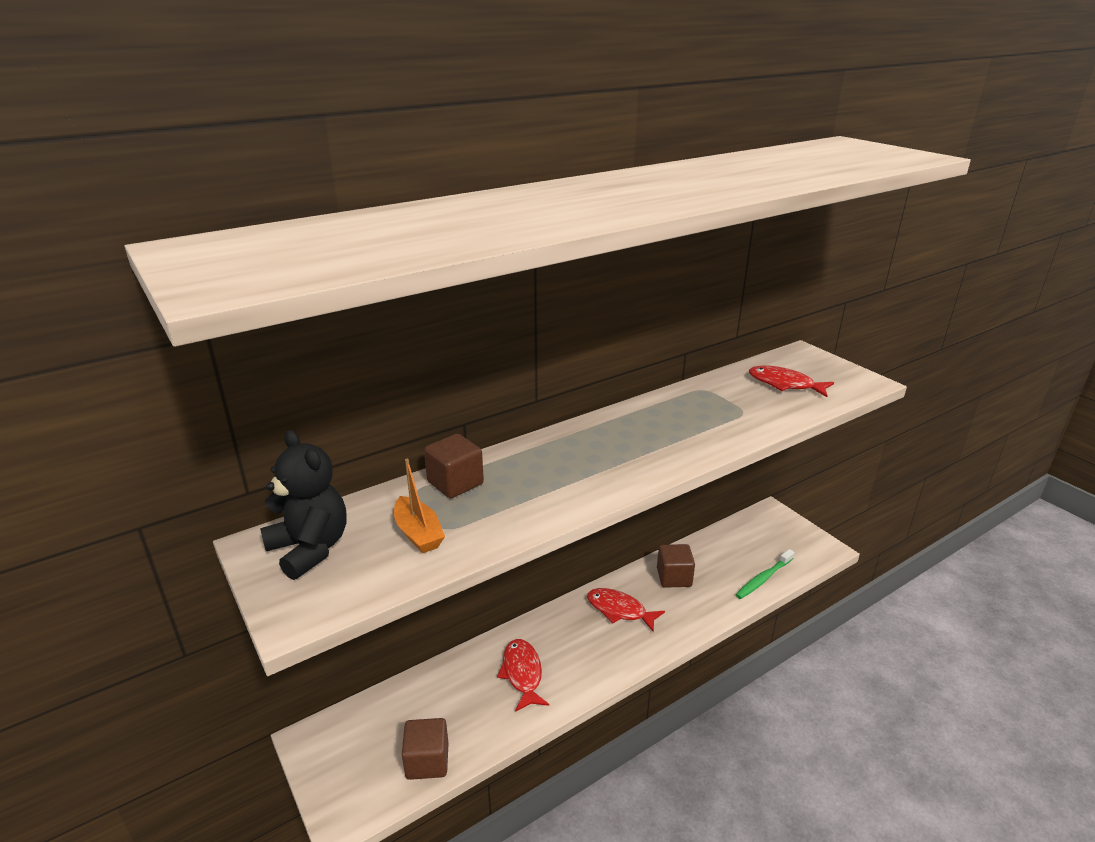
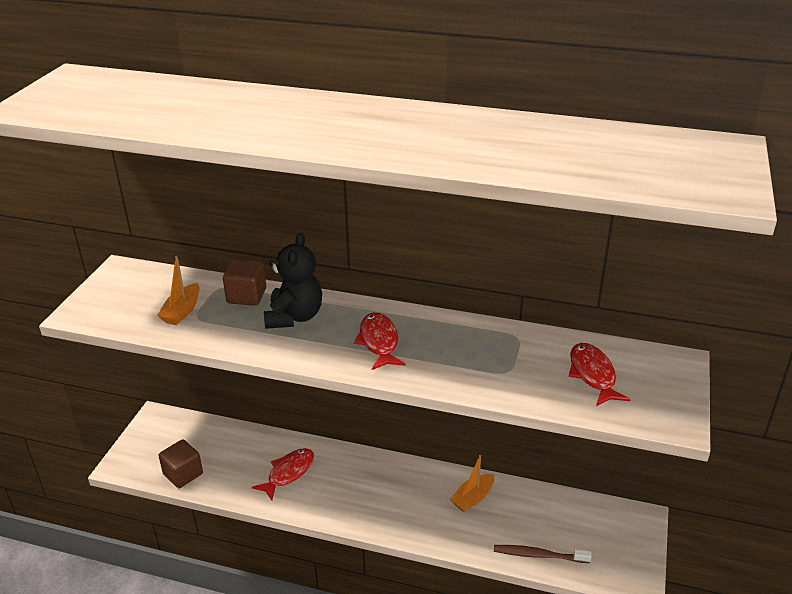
camera: 50 degrees right, 5 degrees up
(310, 549) = (132, 286): black teddy bear -> black teddy bear (294, 317)
(619, 610) = (400, 487): red fish -> red fish (379, 342)
(674, 577) = (473, 498): brown cube -> orange boat
(763, 578) = (538, 555): green toothbrush -> brown toothbrush

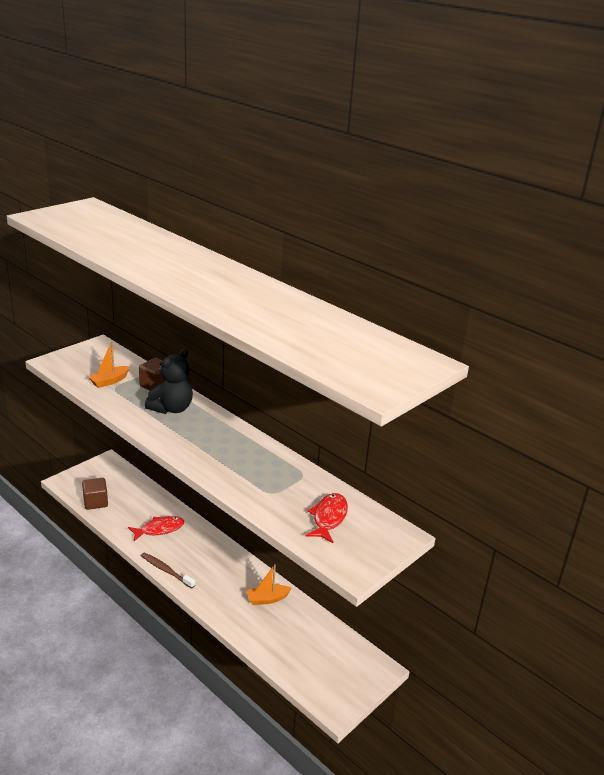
camera: 25 degrees right, 5 degrees down
(379, 342) = (208, 443): red fish -> none
(538, 555) = (280, 656): brown toothbrush -> brown toothbrush (166, 570)

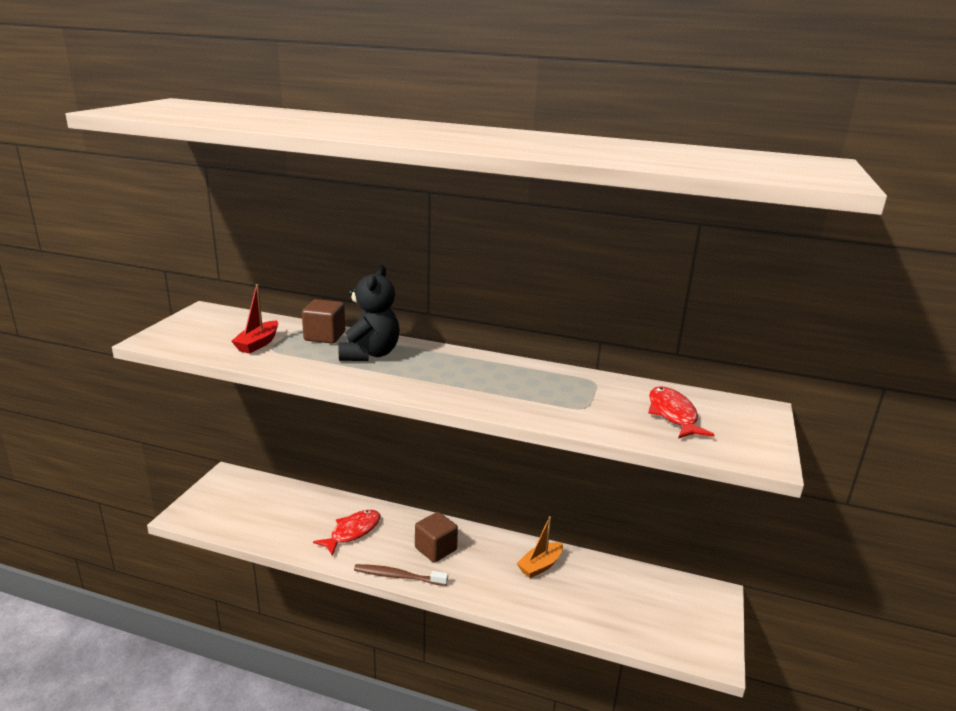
camera: 25 degrees left, 5 degrees down
(95, 502) = (245, 527): brown cube -> brown cube (435, 549)
(109, 381) = (258, 344): orange boat -> red boat

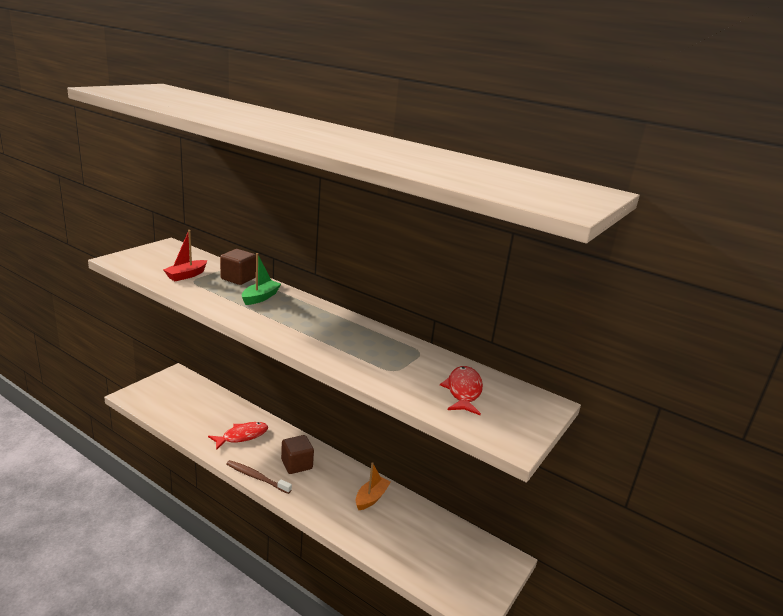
camera: 15 degrees right, 0 degrees up
(370, 354) = (260, 297): black teddy bear -> green boat
(540, 566) = (371, 498): orange boat -> orange boat turned 150 degrees clockwise

